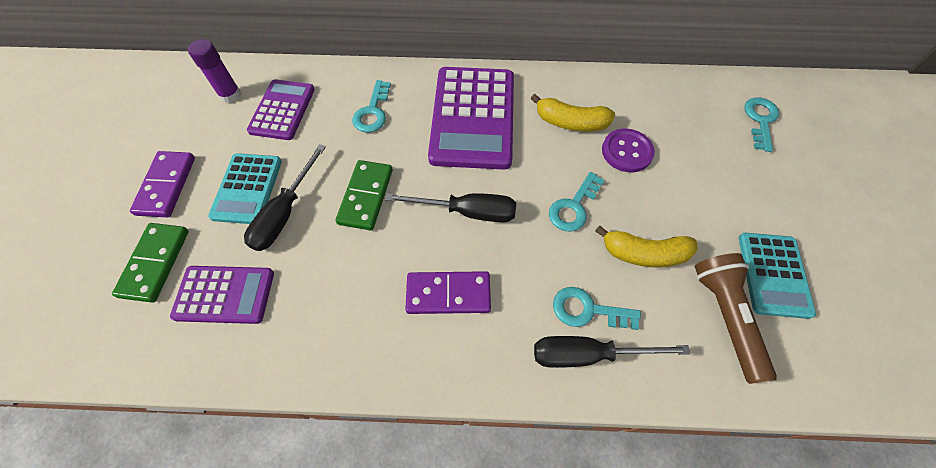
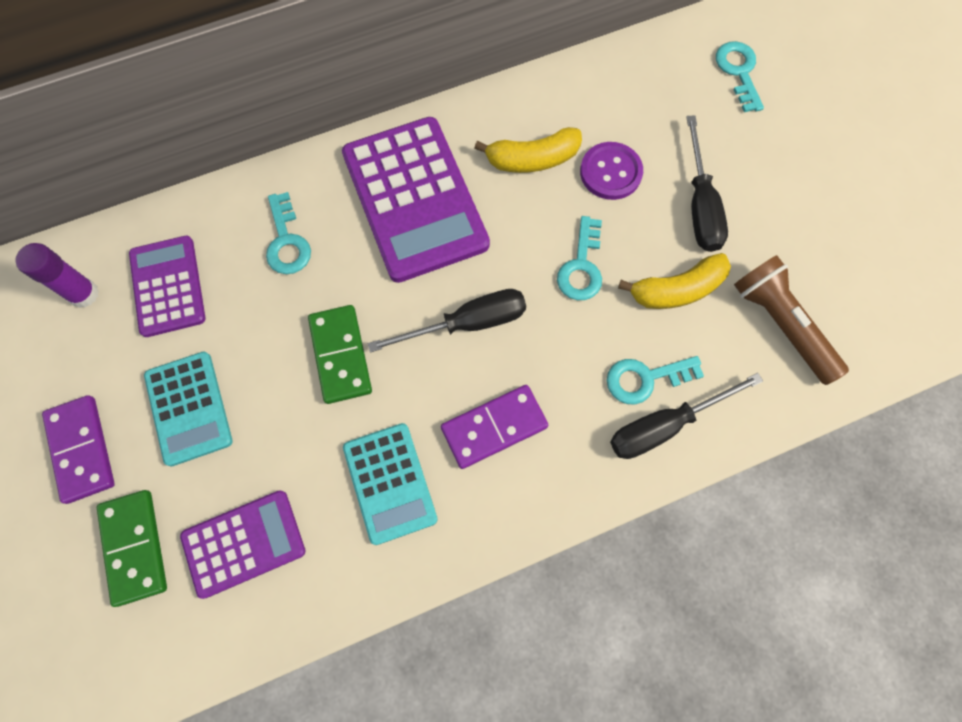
camera: 25 degrees left, 10 degrees up
(285, 213) = (255, 418): black screwdriver -> black screwdriver (700, 205)
(773, 275) = (811, 257): turquoise calculator -> turquoise calculator (390, 483)

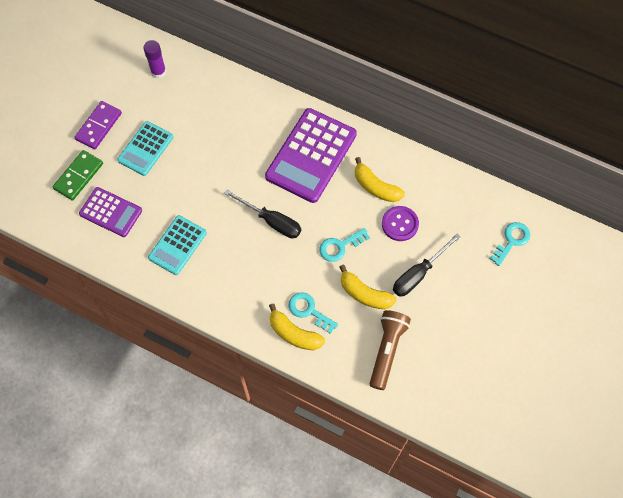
camera: 50 degrees right, 5 degrees down
(168, 286) = (188, 98): purple calculator -> none
(286, 241) = (246, 123): turquoise key -> none
(341, 355) = (215, 184): green domino -> none
(494, 427) = (234, 266): purple domino -> none
(665, 425) = (294, 334): black screwdriver -> yellow banana

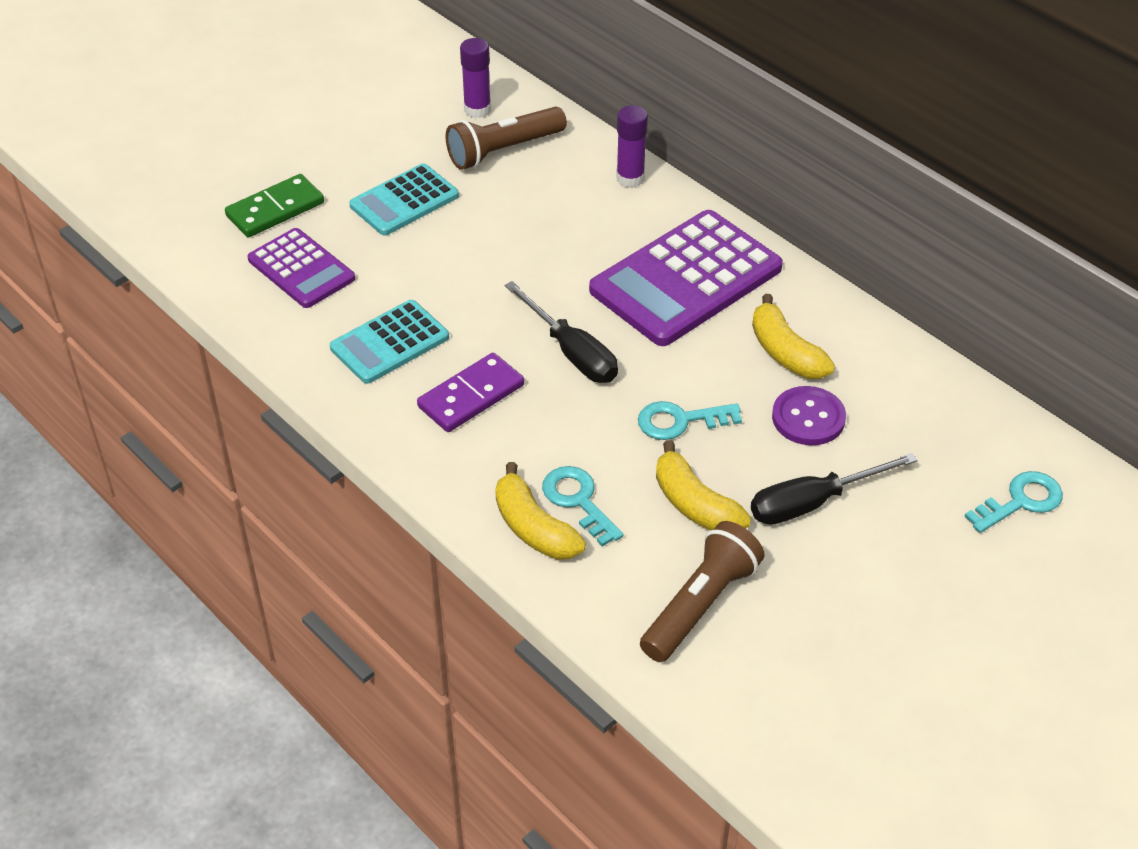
camera: 20 degrees right, 20 degrees down
(99, 126) = (343, 154): purple domino -> purple domino (471, 396)
(184, 97) = (504, 150): none -> brown flashlight
(258, 96) = (630, 178): none -> purple glue stick

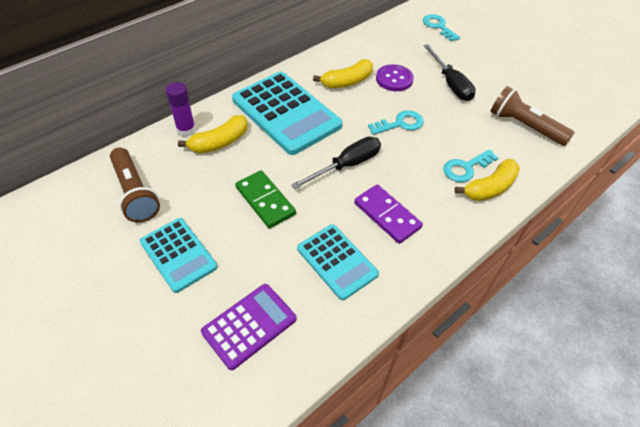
camera: 90 degrees left, 5 degrees up
(275, 209) = (166, 352): green domino -> green domino (265, 201)
(477, 109) = (78, 207): purple glue stick -> none
(680, 421) = (400, 124): turquoise key -> turquoise key turned 105 degrees counterclockwise
(686, 279) = (286, 113): purple calculator -> turquoise calculator
(695, 504) = (459, 123): yellow banana -> yellow banana (220, 142)

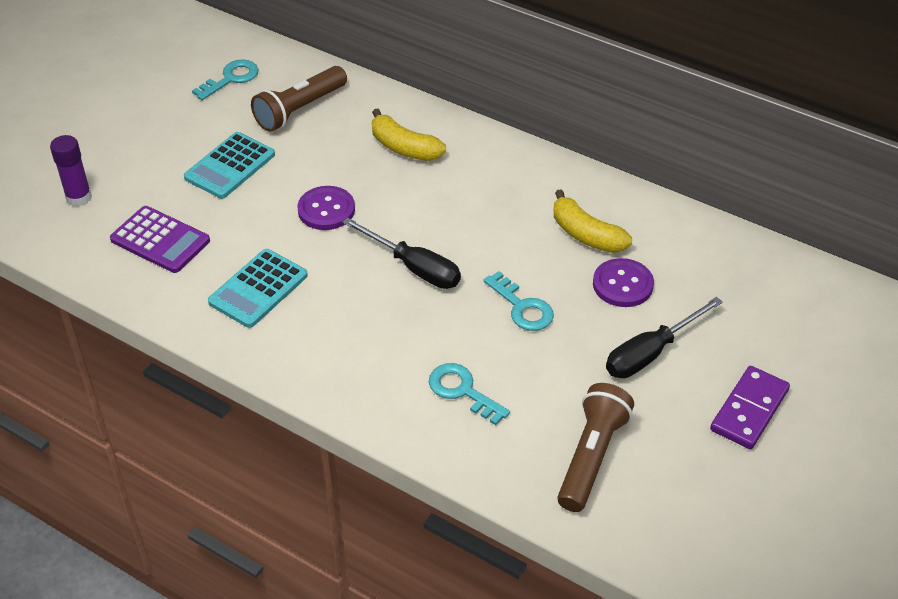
camera: 75 degrees right, 5 degrees down
(186, 130) = (412, 115): purple glue stick -> purple glue stick (79, 197)
(265, 201) = (326, 210): green domino -> purple button
(286, 113) = (486, 190): turquoise calculator -> none
(387, 215) = (343, 321): purple domino -> purple domino (749, 410)
(438, 26) = (808, 318): turquoise key -> turquoise key (231, 79)
(490, 188) = (433, 421): yellow banana -> none

